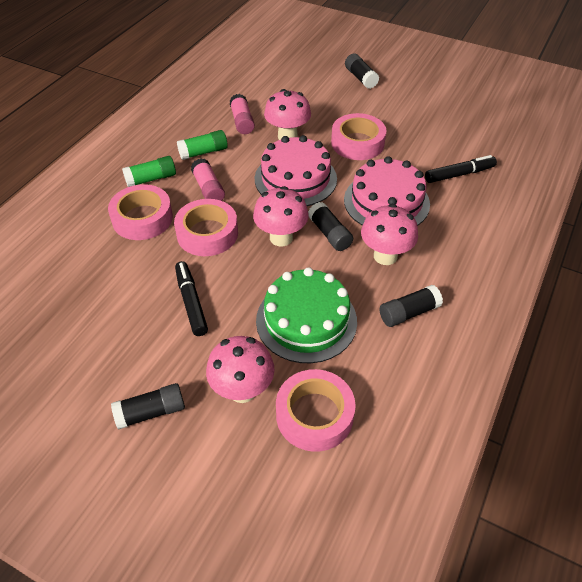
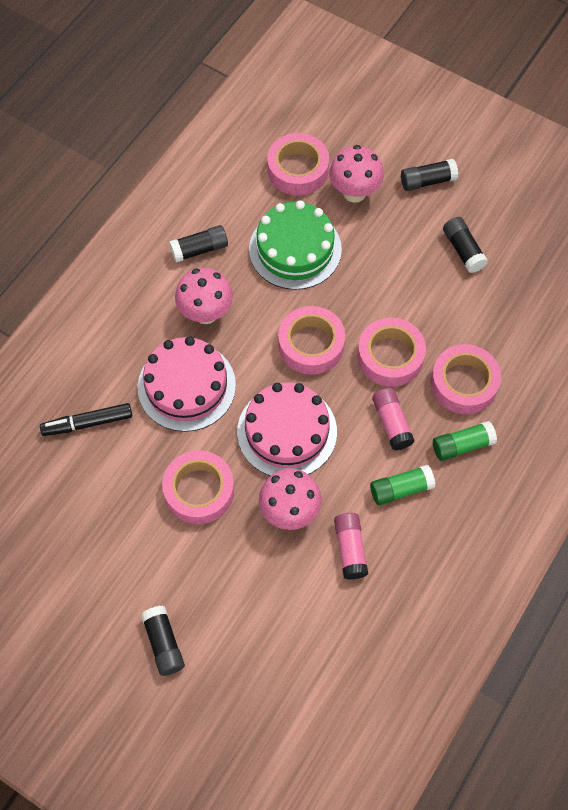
camera: 175 degrees left, 15 degrees up
(191, 302) = (402, 275): black marker -> none
(281, 238) = (311, 344): pink mushroom -> pink tape
(329, 234) = (258, 345): black glue stick -> black glue stick (463, 250)

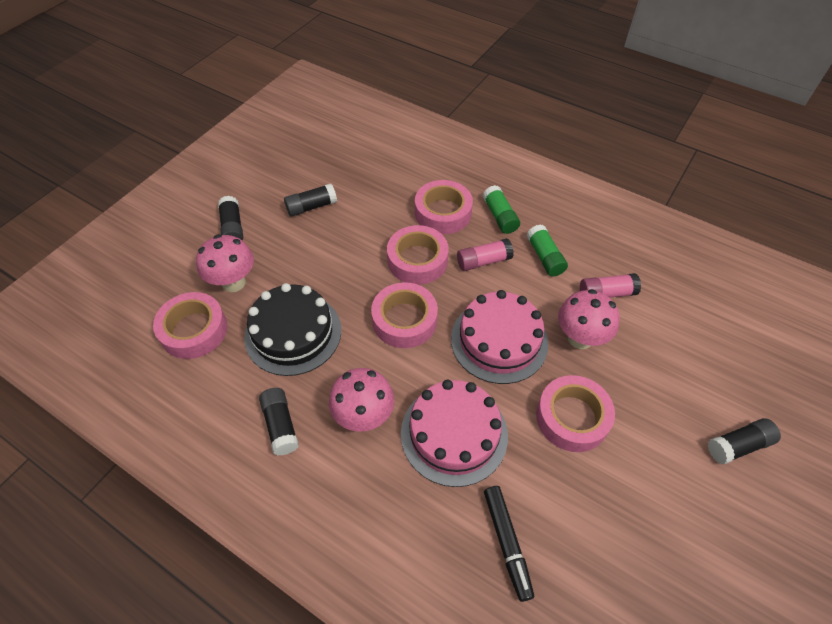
camera: 90 degrees left, 10 degrees down
(295, 249) = (293, 333): green cake -> black cake

